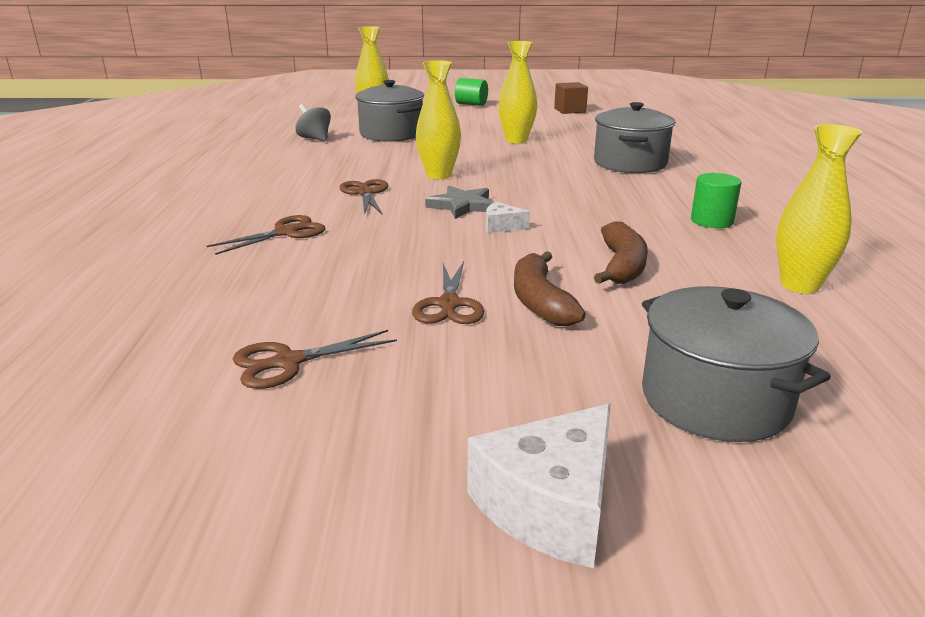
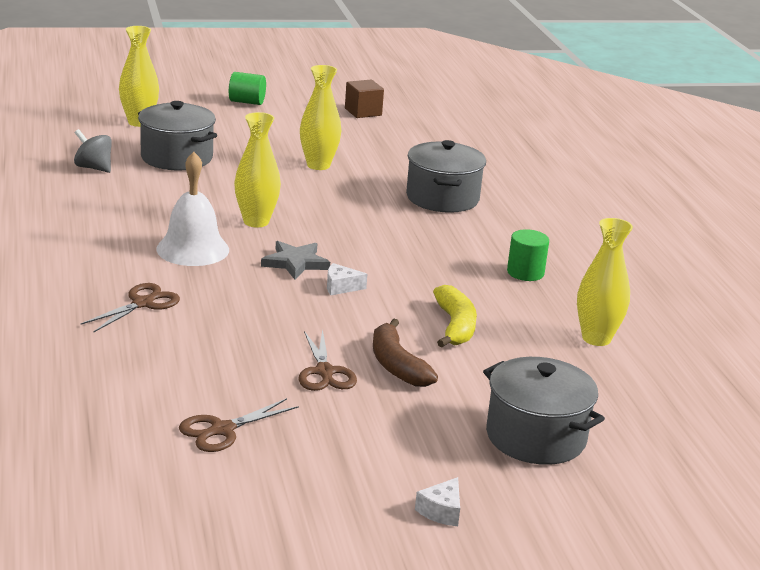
camera: 15 degrees left, 0 degrees up
(365, 193) = (193, 249): brown scissors -> white bell
(550, 505) = (441, 511): white cheese -> white cheese, size x0.51
(622, 266) = (455, 326): brown banana -> yellow banana

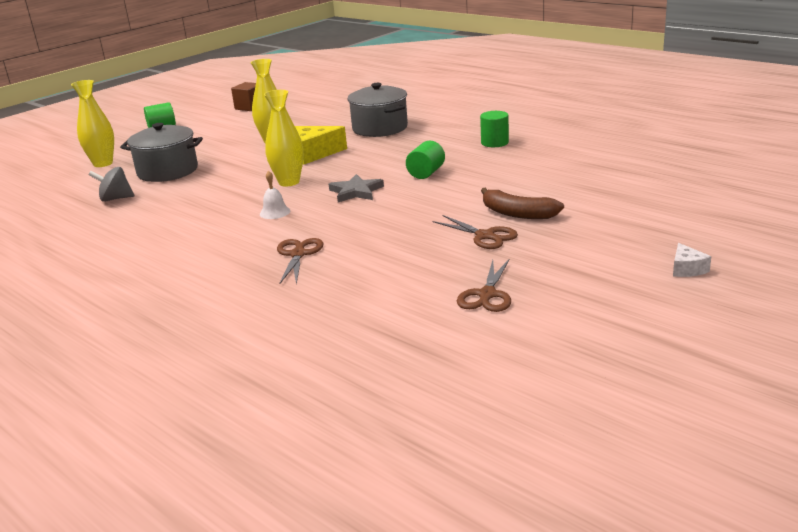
camera: 30 degrees left, 0 degrees up
(193, 249) = (275, 212): white bell -> white bell, size x0.50
(329, 199) = (313, 154): none -> yellow cheese
(341, 287) = (408, 191): white cheese -> none
(393, 275) = (426, 173): none -> green cylinder
(455, 326) = (510, 182): yellow banana -> none
(535, 437) = (656, 211): grey pot -> none
(596, 338) = (590, 155): yellow vase -> none

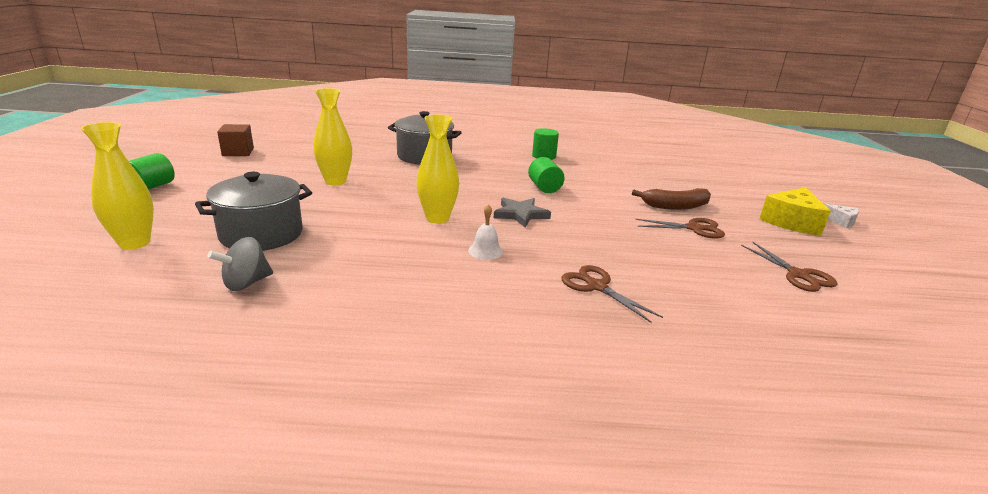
camera: 45 degrees left, 0 degrees up
(313, 154) = (406, 187): yellow cheese -> yellow cheese (791, 222)

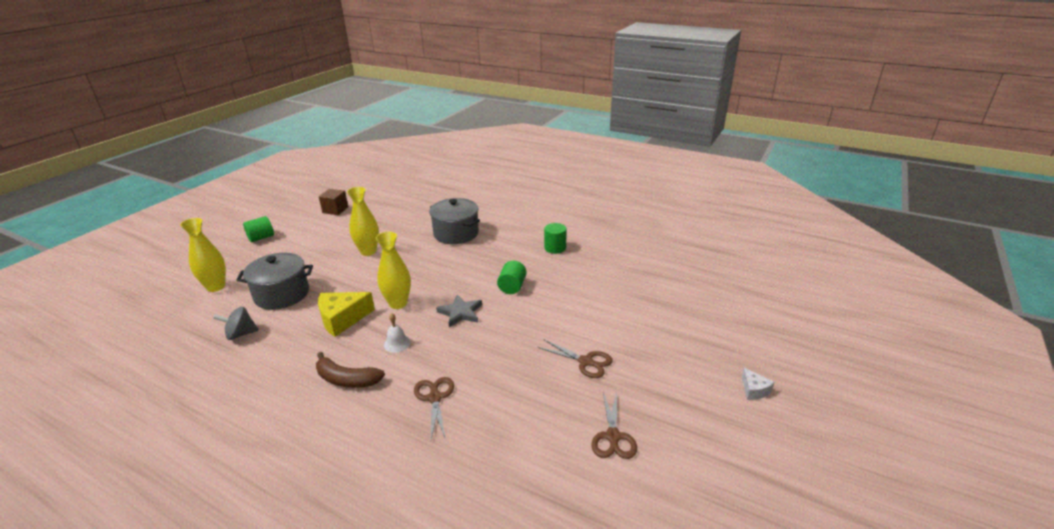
camera: 30 degrees right, 5 degrees up
(675, 206) = (602, 332): brown banana -> brown banana (346, 379)
(791, 222) = (695, 377): yellow cheese -> yellow cheese (342, 319)

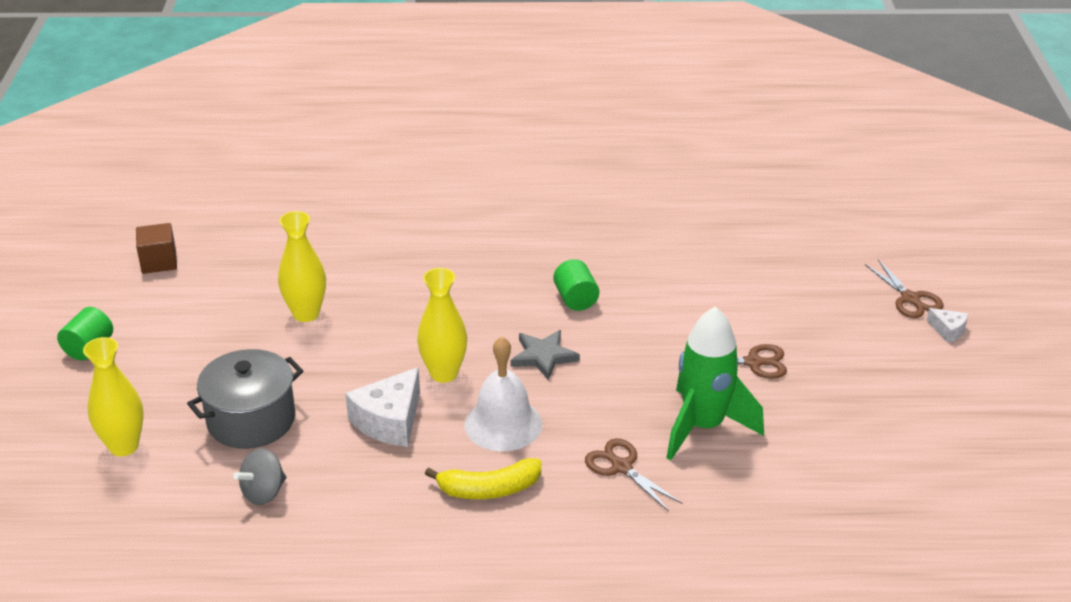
camera: 30 degrees left, 5 degrees up
(342, 319) = (389, 421): yellow cheese -> white cheese
(346, 379) = (489, 489): brown banana -> yellow banana
(397, 343) = (503, 424): white bell -> white bell, size x1.99
(456, 233) = (411, 244): grey pot -> none
(512, 392) = (703, 427): none -> green rocket
(555, 248) = (578, 224): green cylinder -> none
(613, 437) = (850, 431): brown scissors -> brown scissors (910, 299)

